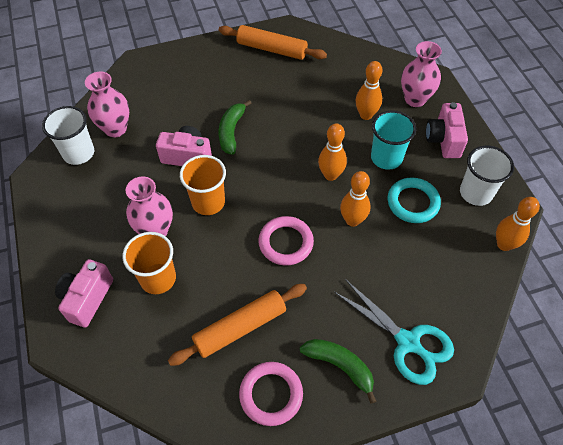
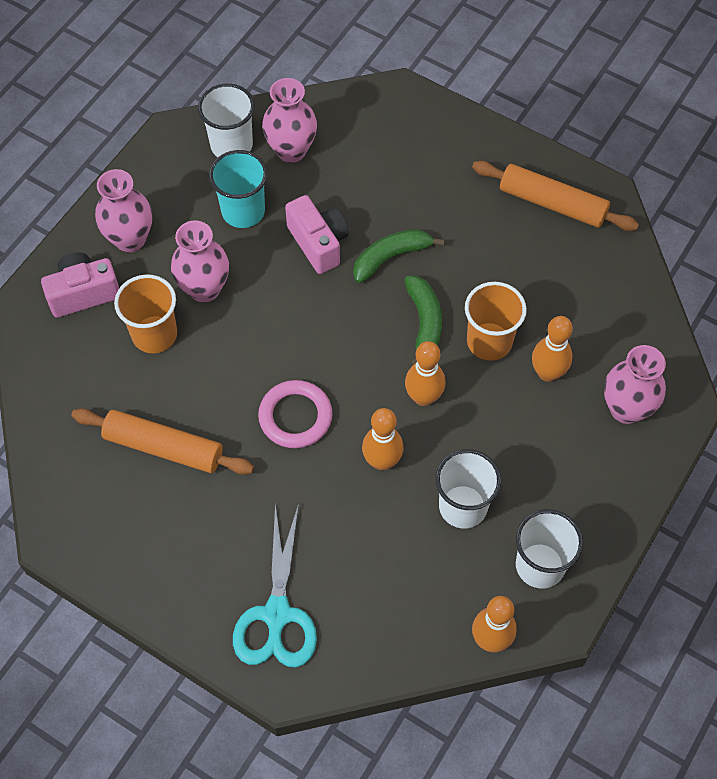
camera: 50 degrees right, 5 degrees up
(79, 246) = (130, 239): none -> pink vase
(208, 202) = (280, 308): orange cup -> orange cup (489, 341)
(271, 394) = (118, 526): pink ring -> none
(272, 49) = (552, 204): orange rolling pin -> orange rolling pin turned 45 degrees counterclockwise
(340, 366) = (197, 567): green banana -> green banana (424, 322)
(386, 158) = (502, 437): turquoise cup -> turquoise cup (243, 211)
(413, 202) = (463, 506): turquoise ring -> white cup
(443, 140) = (590, 481): pink camera -> none

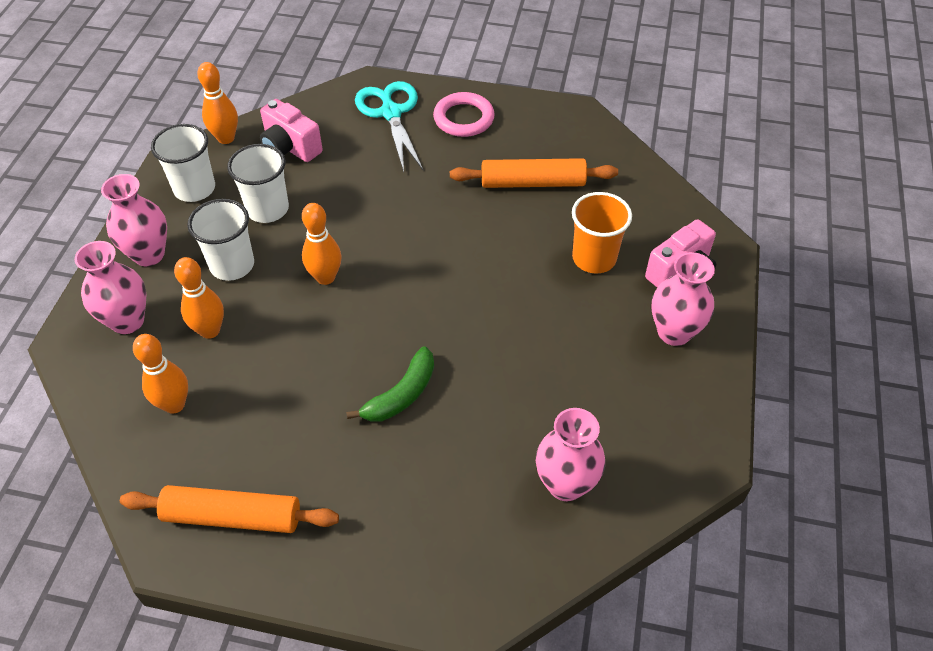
camera: 160 degrees right, 10 degrees down
(204, 289) = (573, 309): pink vase -> pink vase (149, 254)
(231, 145) = (636, 468): white cup -> white cup (232, 265)
(243, 211) = (579, 395): turquoise cup -> none
(295, 417) = (435, 232): pink ring -> pink ring (463, 118)
(318, 243) = (484, 386): pink camera -> pink camera (290, 147)
(382, 461) = (346, 221): orange bowling pin -> orange bowling pin (174, 404)
(424, 322) = (345, 341): green banana -> none
(489, 341) = (274, 342): orange cup -> none

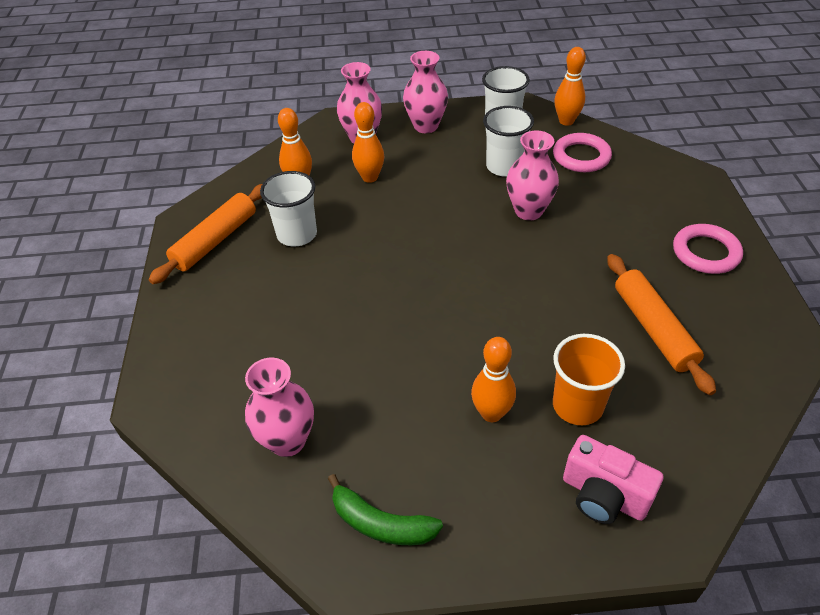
camera: 75 degrees right, 5 degrees down
(232, 265) = (437, 167): white cup -> white cup (297, 234)
(232, 516) = (215, 240): orange rolling pin -> orange rolling pin turned 45 degrees clockwise
(290, 147) = (581, 156): pink camera -> pink ring
(325, 277) = (450, 220): orange bowling pin -> orange bowling pin (491, 413)
(391, 113) = (672, 201): turquoise scissors -> none
(401, 394) = (348, 300): green banana -> green banana (381, 523)
(674, 332) = (509, 504): pink vase -> pink vase (528, 211)

